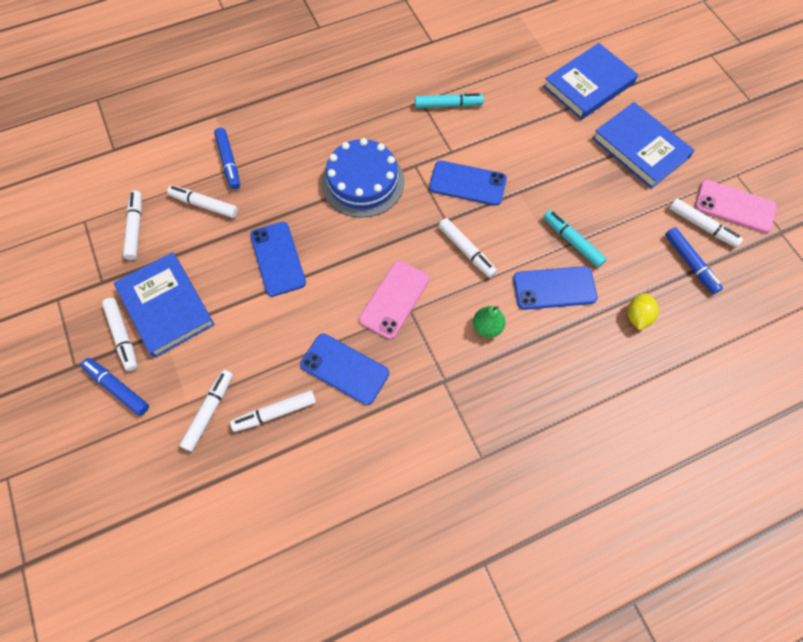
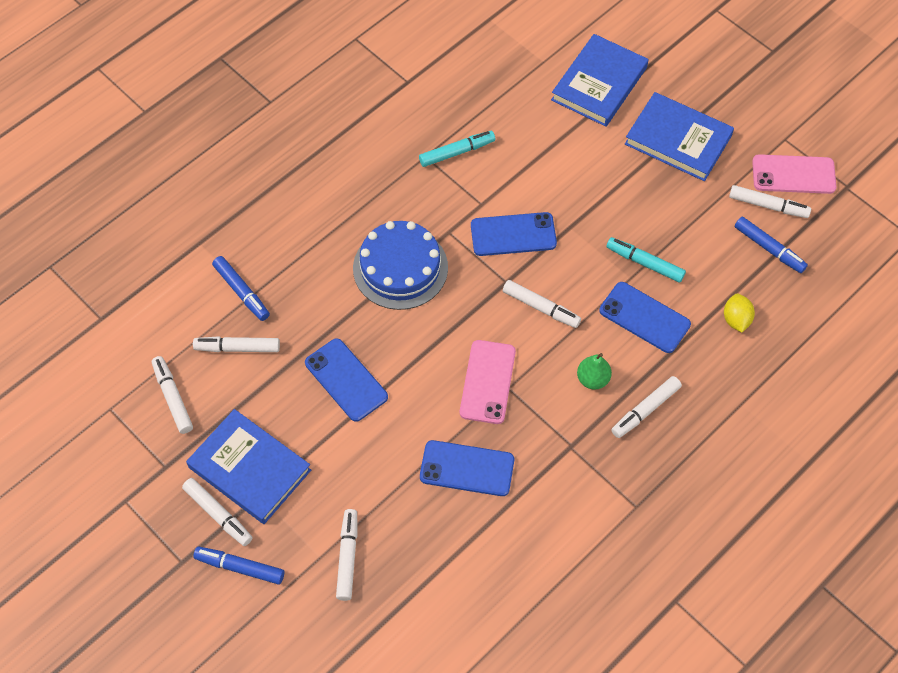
camera: 20 degrees left, 5 degrees down
(275, 413) = (415, 535): white marker -> white marker (645, 410)
(554, 288) = (644, 317): blue phone -> blue phone turned 60 degrees clockwise

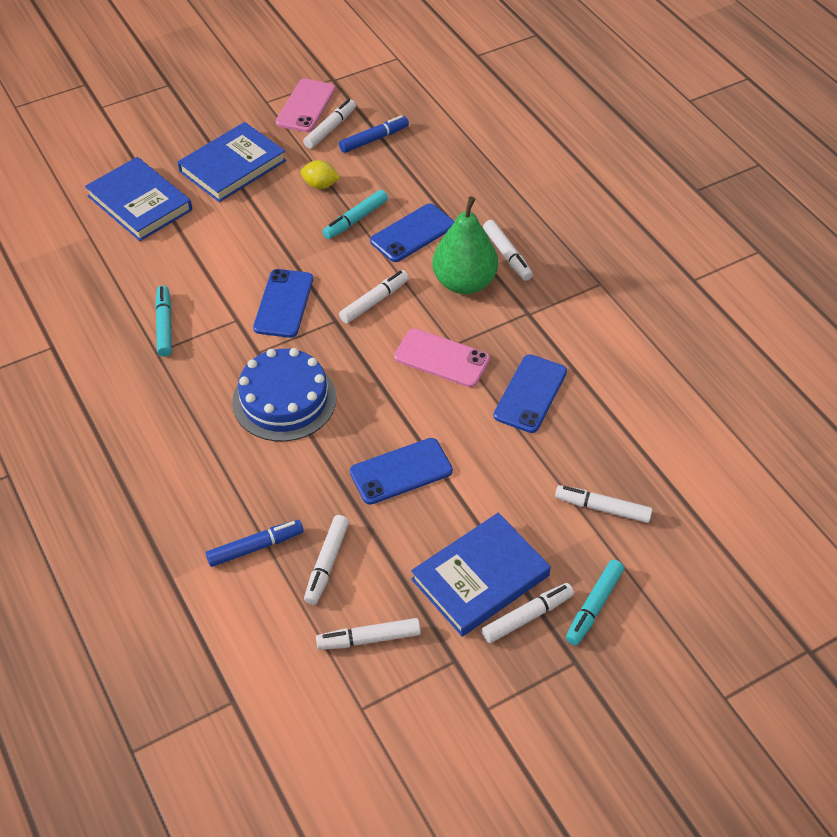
camera: 75 degrees left, 10 degrees down
(240, 567) = (594, 606): blue marker -> turquoise marker
(592, 379) = (464, 283): green pear -> green pear, size x1.96
(736, 319) = (437, 176): yellow lemon -> yellow lemon (320, 185)

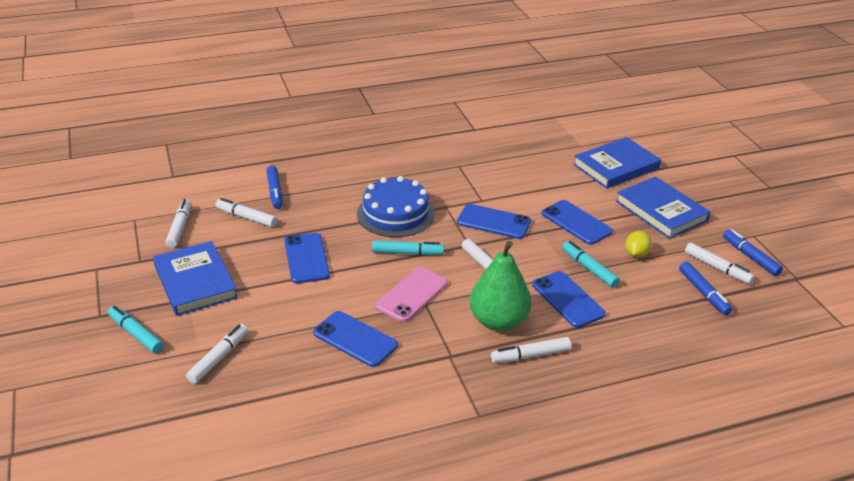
camera: 100 degrees right, 15 degrees down
(164, 325) = (483, 170): turquoise marker -> turquoise marker (407, 253)
(270, 233) = (576, 222): none -> blue phone
(305, 106) = (750, 257): pink phone -> blue marker
(527, 616) = (150, 299): white marker -> none

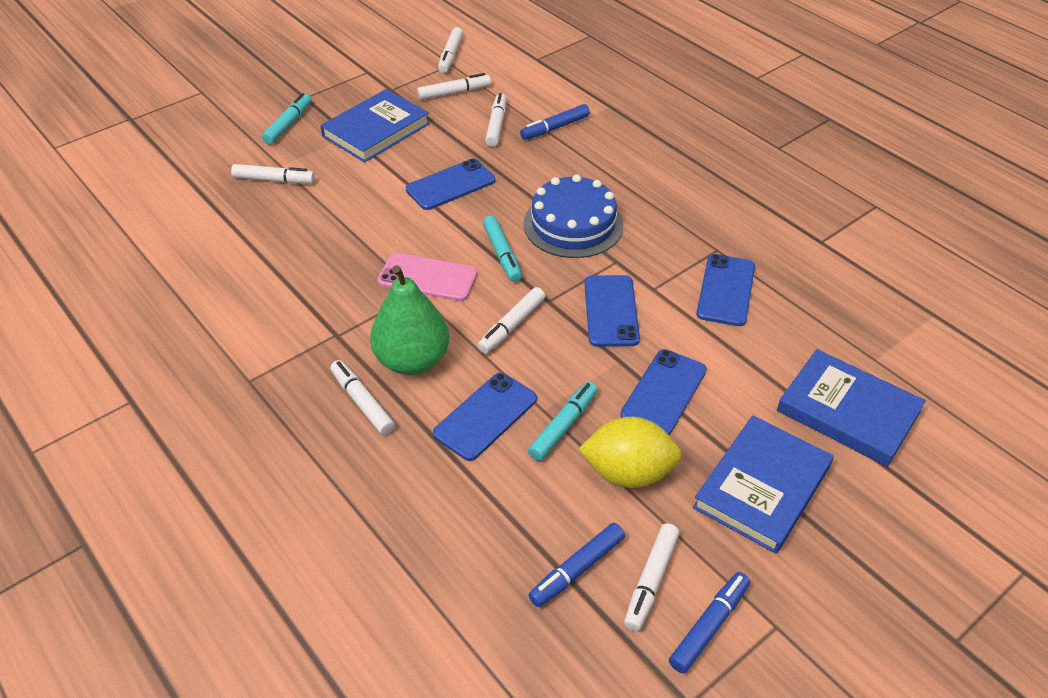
camera: 70 degrees right, 10 degrees up
(121, 217) = (450, 55): none -> white marker
(355, 339) = (335, 257): blue phone -> blue phone (726, 290)
(636, 254) = (628, 473): yellow lemon -> yellow lemon, size x1.77

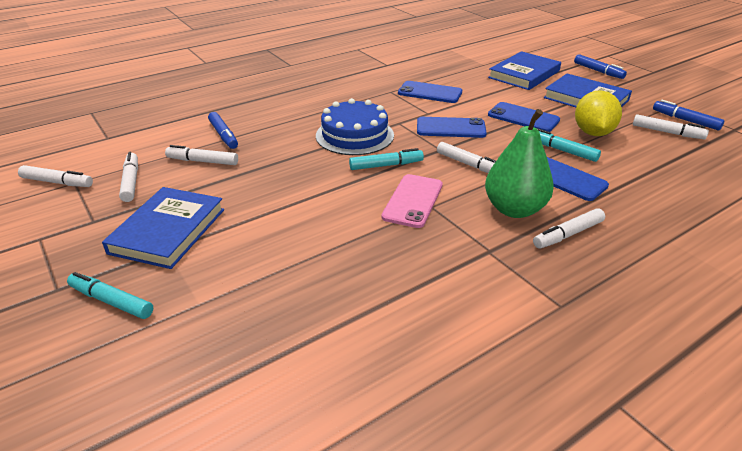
camera: 85 degrees left, 10 degrees down
(274, 180) = (228, 307): white marker -> none
(376, 130) = (168, 231): blue book -> blue book turned 60 degrees clockwise
(450, 185) = (285, 187): blue phone -> none
(577, 569) = (674, 153): blue marker -> blue marker (598, 71)

